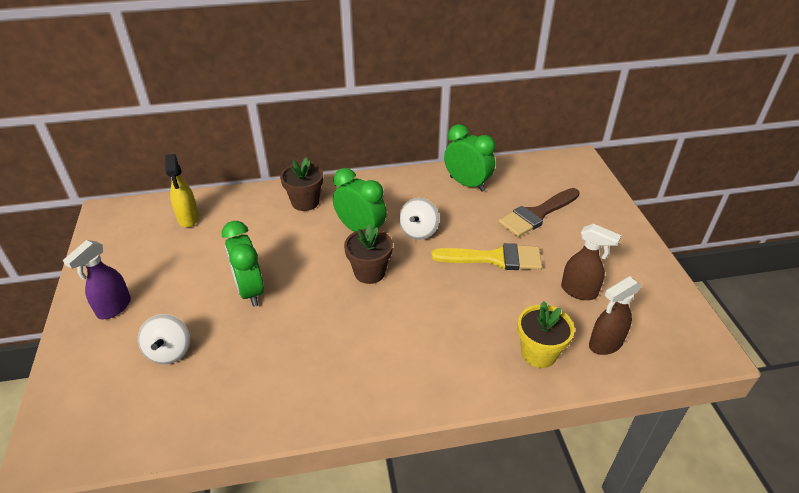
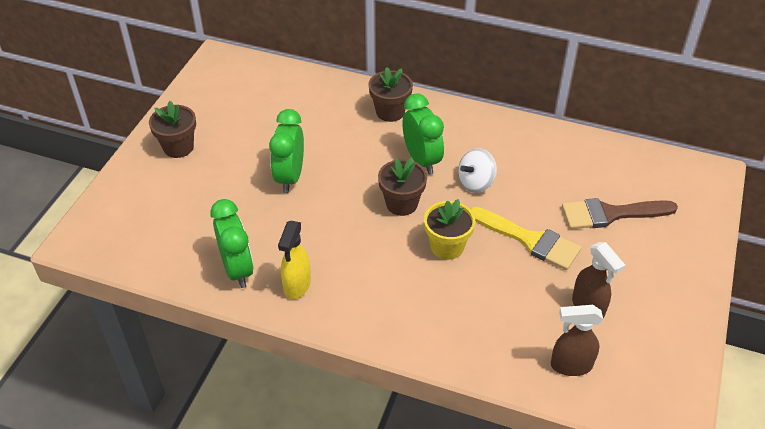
camera: 30 degrees right, 5 degrees up
(114, 308) = (178, 147): purple spray bottle -> brown flower pot
(169, 351) = (199, 202): white spinning top -> none
(188, 218) = (279, 89): yellow spray bottle -> yellow spray bottle (297, 285)
(467, 184) = (562, 153): green clock -> green clock (237, 269)
(539, 353) = (500, 343): yellow flower pot -> yellow flower pot (447, 246)

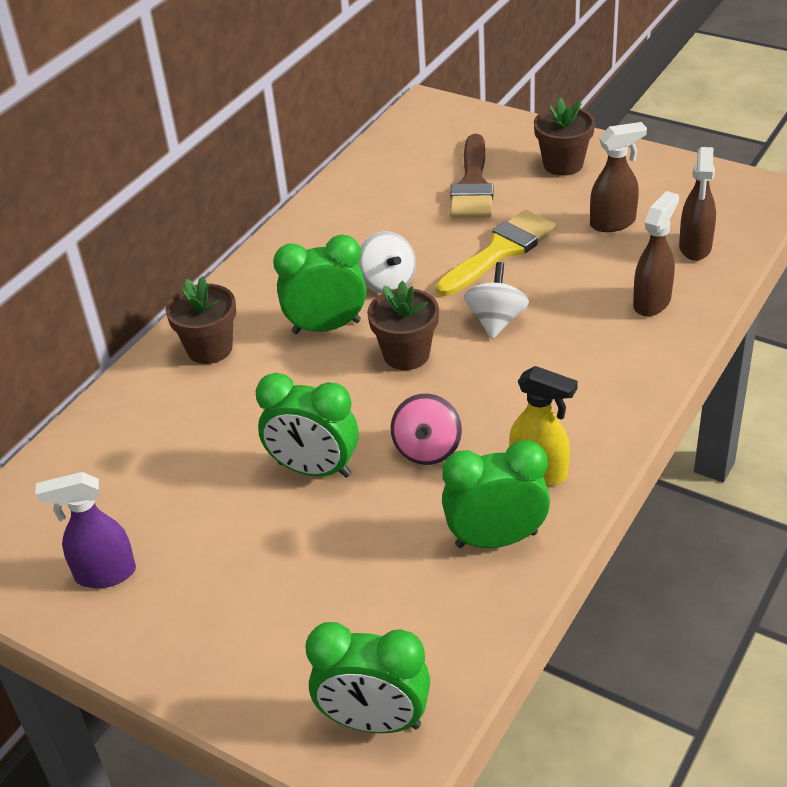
camera: 75 degrees left, 5 degrees down
(106, 233) = (374, 721): none -> green clock
(178, 147) = (187, 616): brown flower pot -> brown flower pot (563, 164)
(206, 111) = (104, 574): none -> purple spray bottle
(312, 227) = (427, 449): none -> pink spinning top
(447, 246) = (496, 321): yellow flower pot -> white spinning top
(490, 339) = (652, 302): none -> brown spray bottle

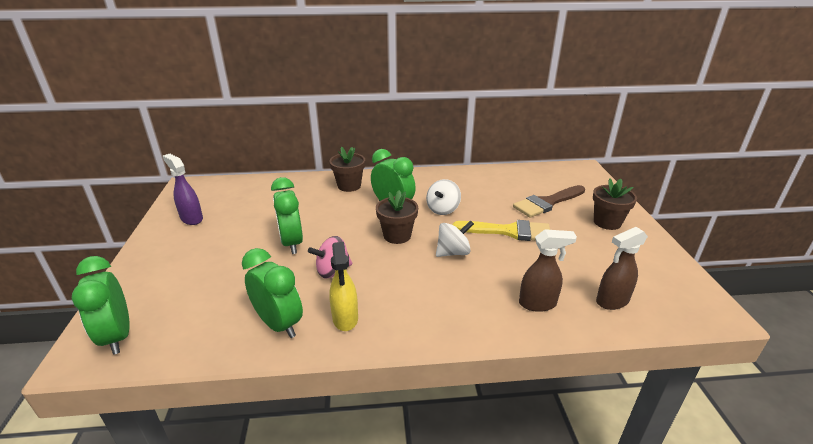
camera: 50 degrees right, 10 degrees down
(613, 223) = (586, 259): brown spray bottle -> none

